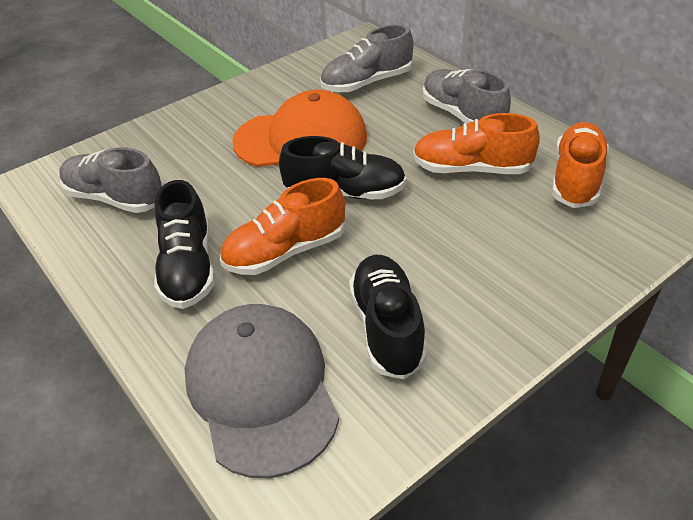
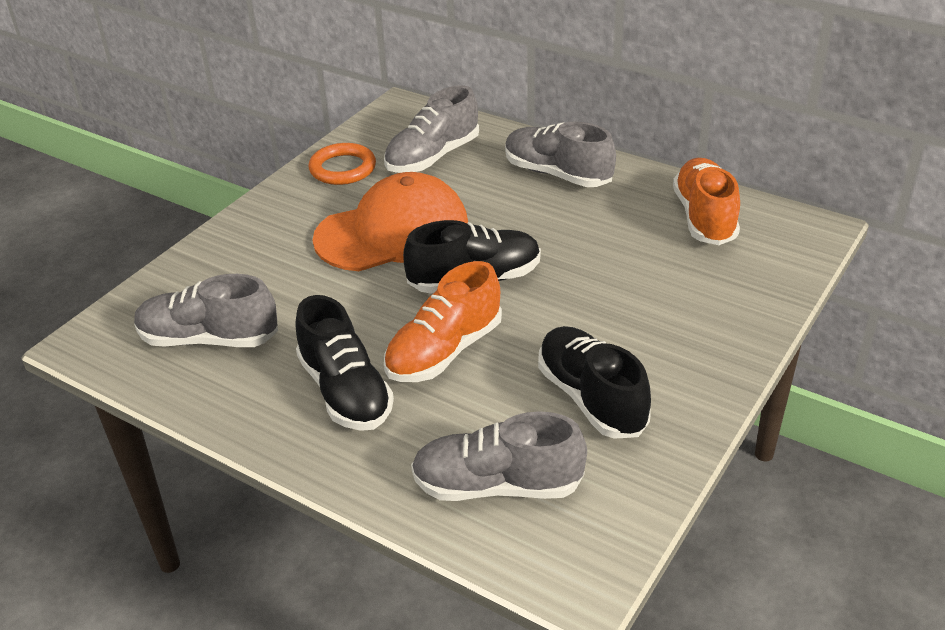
camera: 20 degrees left, 5 degrees down
(261, 389) = (497, 486): grey cap -> grey shoe
(292, 80) = (342, 168): none -> orange ring
(471, 169) = (595, 228): orange shoe -> none

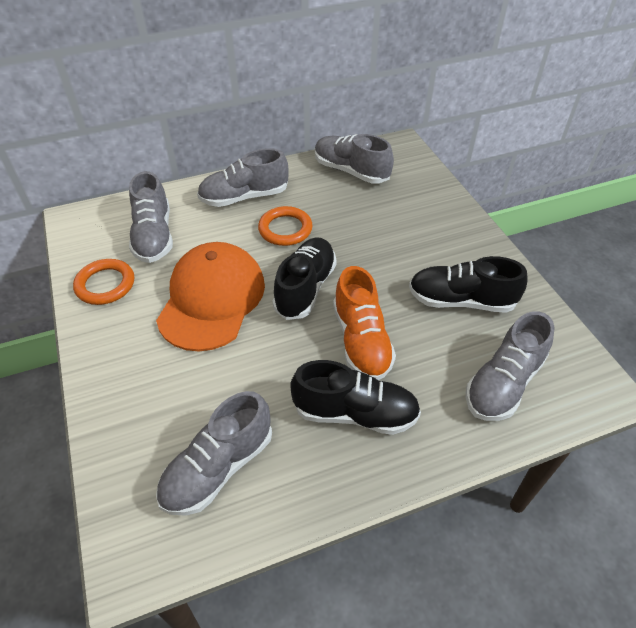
camera: 55 degrees left, 10 degrees up
(544, 223) = (285, 229): none -> orange ring
(704, 217) = (351, 171): orange shoe -> grey shoe

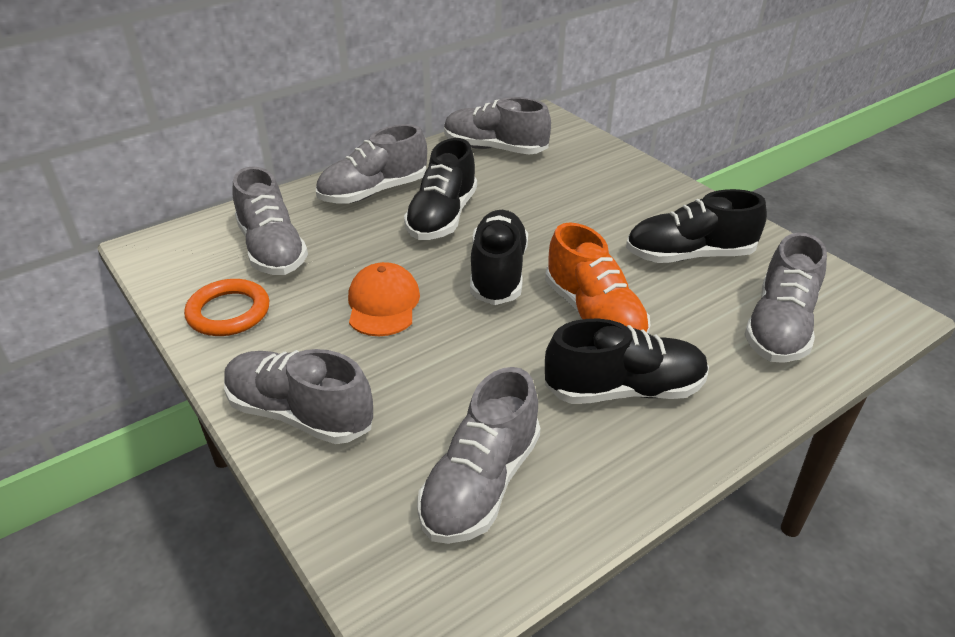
camera: 15 degrees left, 10 degrees down
(120, 380) = (300, 414): none -> grey shoe
(212, 299) = (383, 304): orange cap -> orange cap, size x0.56
(285, 229) = (442, 217): orange ring -> black shoe

